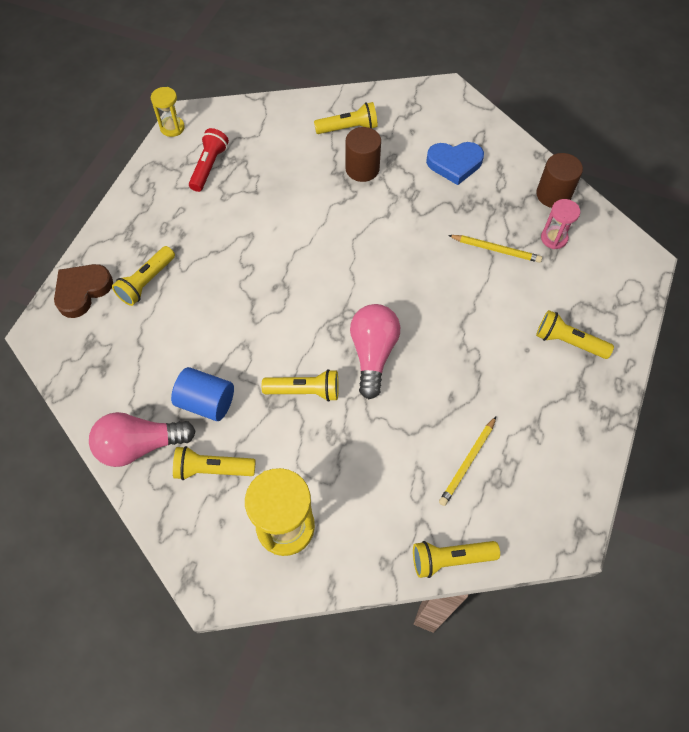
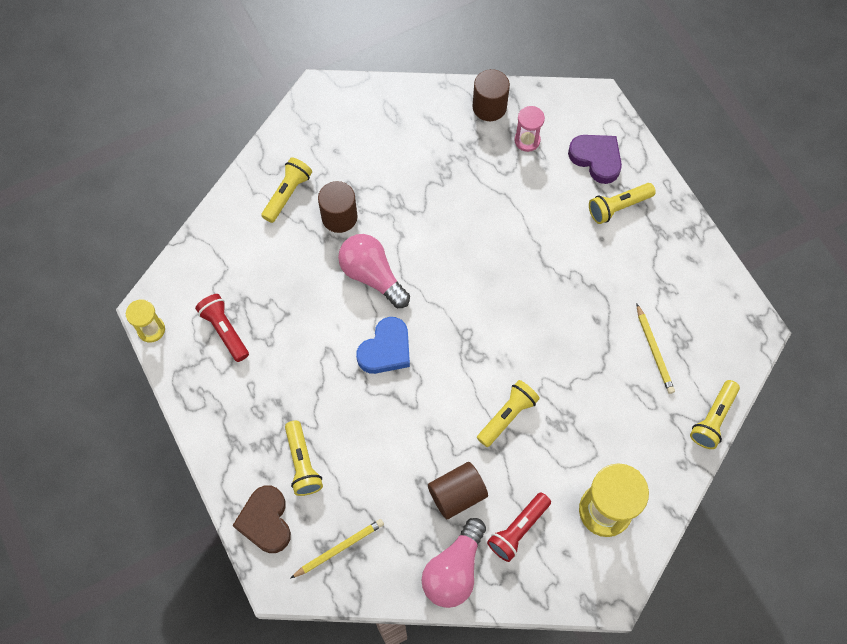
camera: 50 degrees left, 5 degrees up
(206, 402) = (457, 494): blue cylinder -> brown cylinder
(212, 469) = (518, 530): yellow flashlight -> red flashlight
(373, 354) = (516, 344): pink light bulb -> pink light bulb (372, 276)
(454, 164) = (397, 148): blue heart -> blue heart (386, 349)
(495, 250) = (502, 187): yellow pencil -> yellow pencil (339, 548)
(593, 296) = (596, 159): none -> purple heart

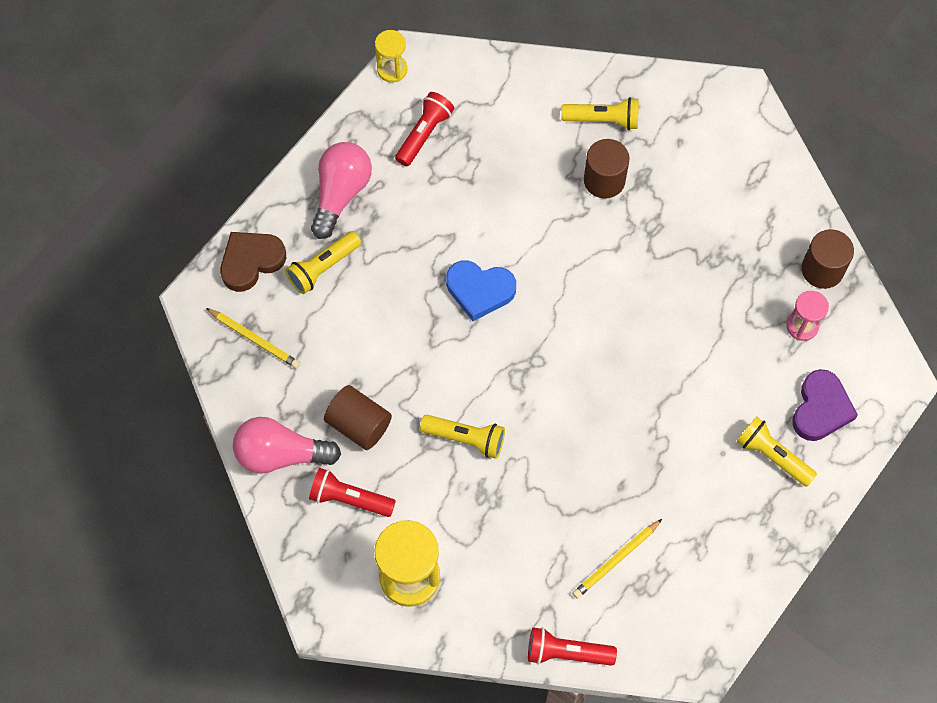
camera: 65 degrees right, 0 degrees up
(372, 276) = (554, 241): pink light bulb -> pink light bulb (341, 194)
(713, 419) = (566, 653): yellow flashlight -> red flashlight

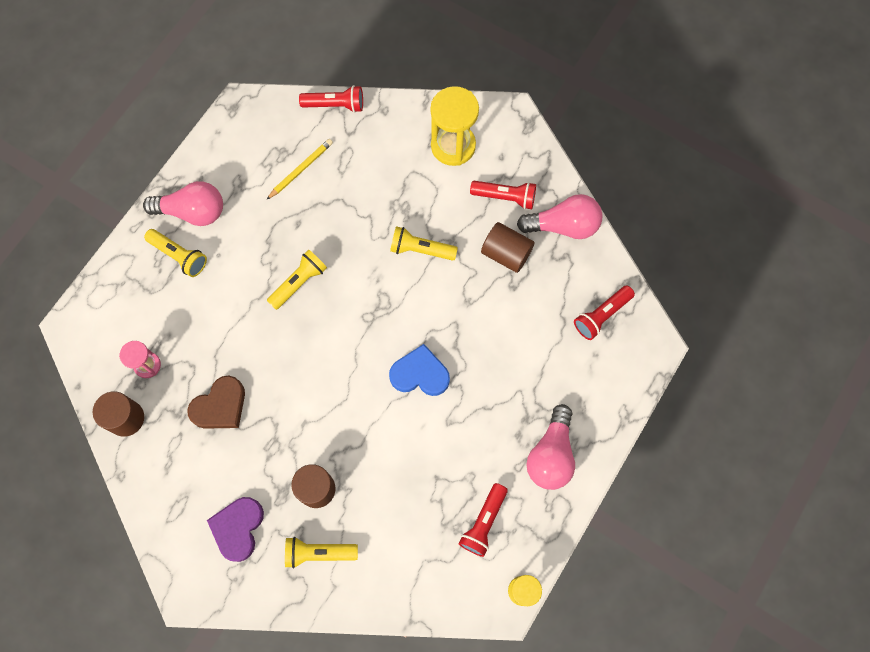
camera: 175 degrees right, 5 degrees up
(251, 261) = (617, 383): brown heart -> brown heart (220, 406)
(254, 339) = (601, 316): yellow pencil -> red flashlight
(323, 268) = (555, 383): yellow flashlight -> yellow flashlight (299, 282)
(758, 513) = (192, 211): none -> pink light bulb
(821, 409) = (137, 296): purple heart -> purple heart (238, 528)

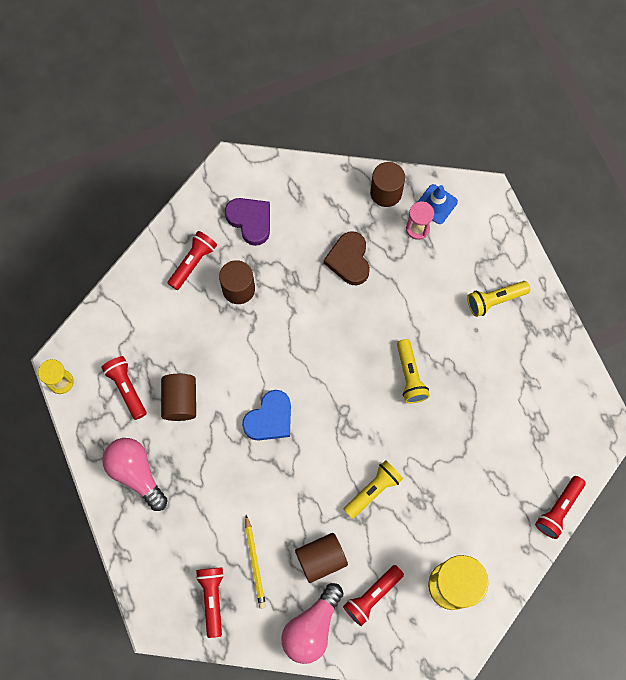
camera: 125 degrees right, 0 degrees up
(110, 364) = (436, 204): none -> blue traffic cone
(192, 211) = (528, 332): pink light bulb -> none
(301, 169) = (512, 440): yellow pencil -> yellow pencil (255, 563)
(319, 553) = (193, 263): yellow flashlight -> red flashlight
(460, 464) = (180, 401): none -> brown cylinder

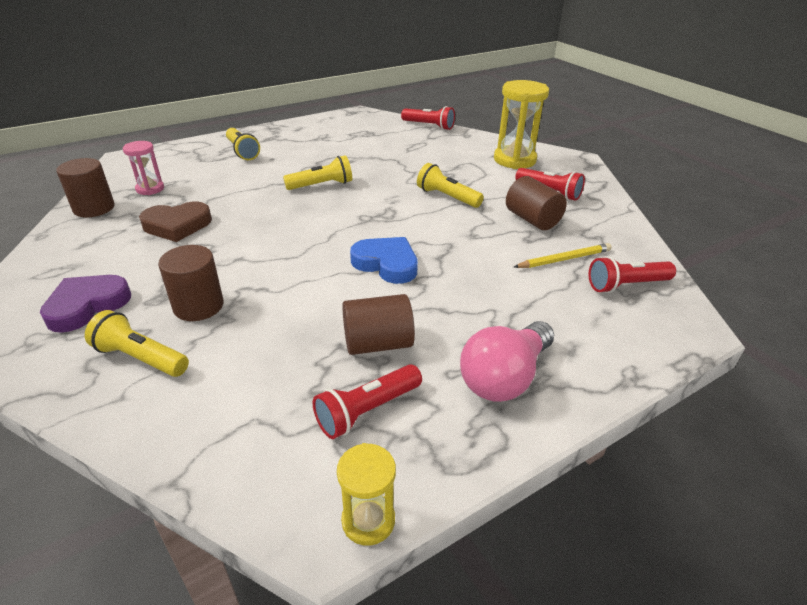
camera: 100 degrees left, 35 degrees down
(193, 263) = (140, 358): red flashlight -> yellow flashlight
(312, 627) = (603, 220): pink light bulb -> none
(436, 204) = (124, 181): blue traffic cone -> none

